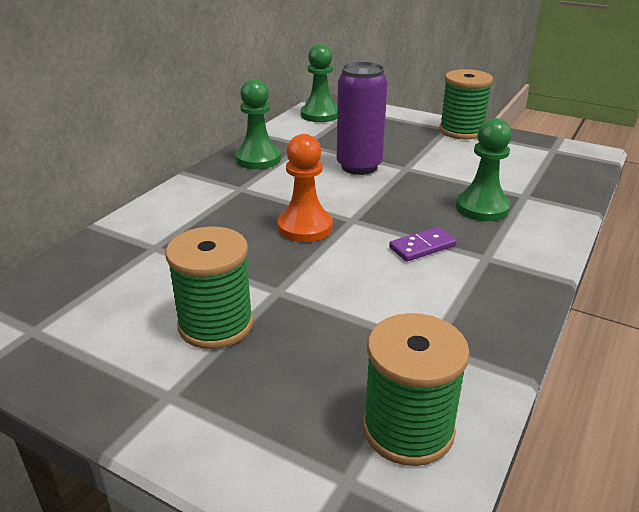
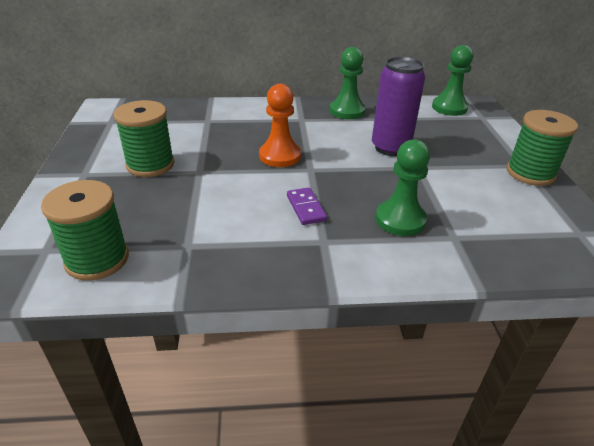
camera: 55 degrees right, 5 degrees up
(422, 247) = (306, 208): purple domino -> purple domino turned 45 degrees clockwise

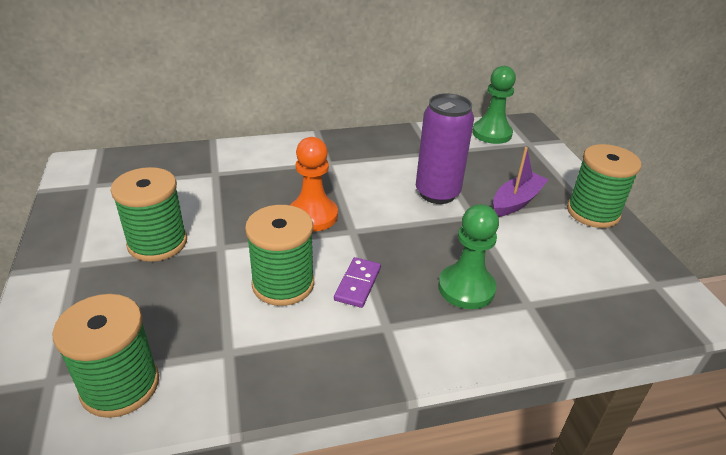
camera: 10 degrees left, 0 degrees up
(243, 202) = (283, 284): none -> green spool
(306, 208) = (358, 284): purple domino -> purple domino turned 45 degrees clockwise
(347, 111) = (378, 147): green pawn -> none
(460, 159) = (516, 201): none -> purple boat

